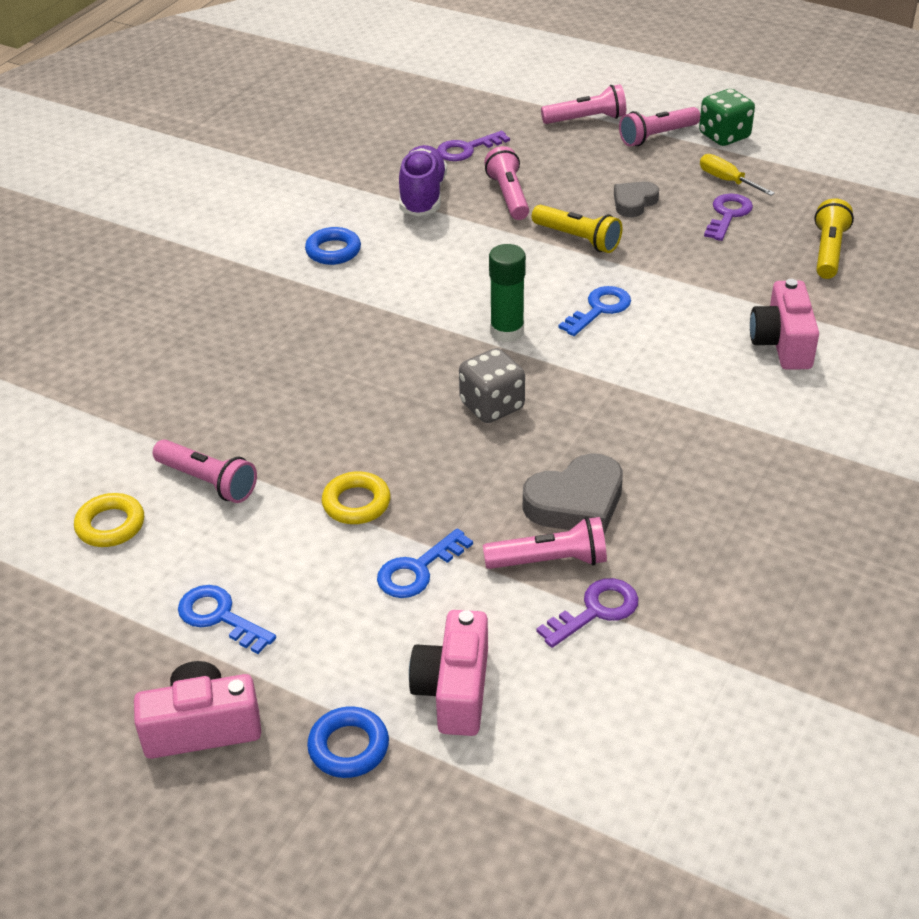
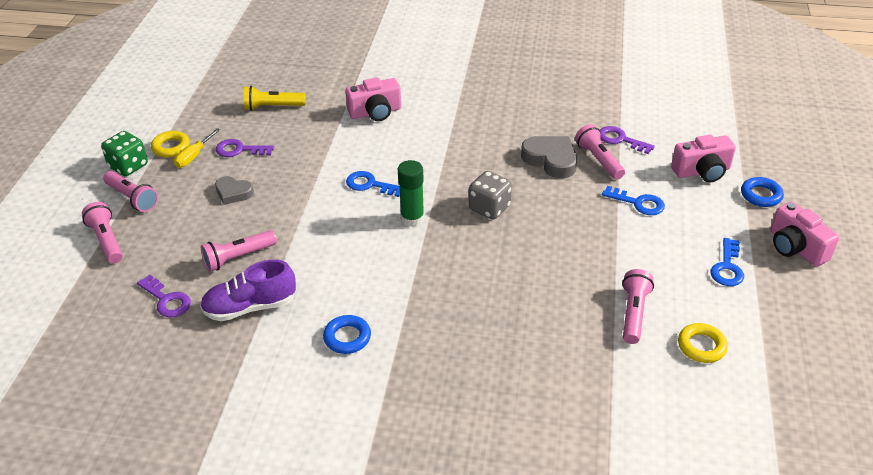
camera: 110 degrees left, 0 degrees up
(356, 503) = (606, 240): yellow ring -> yellow ring (171, 147)
(578, 239) = (289, 210): yellow flashlight -> none

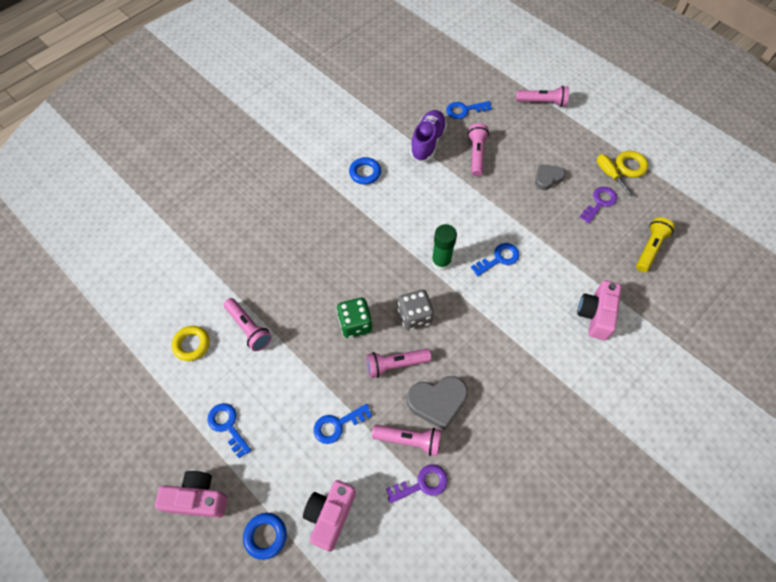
camera: 125 degrees right, 20 degrees up
(128, 166) = (620, 136): green dice -> green dice (355, 324)
(132, 198) = (579, 127): pink flashlight -> pink flashlight (395, 364)
(167, 300) = (464, 110): purple key -> blue key

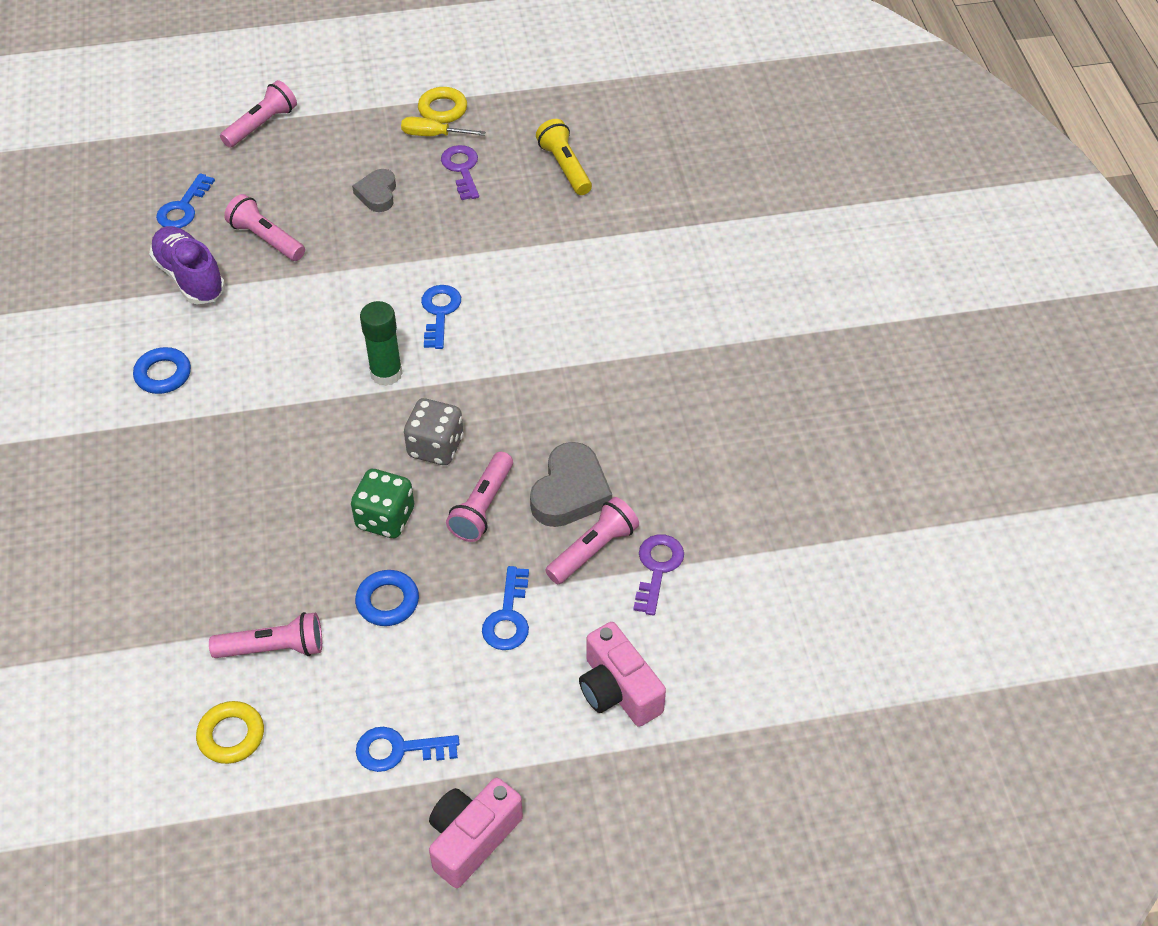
camera: 55 degrees left, 10 degrees down
(265, 536) = (587, 779): blue ring -> blue ring (387, 601)
(595, 315) = (599, 270): pink camera -> none

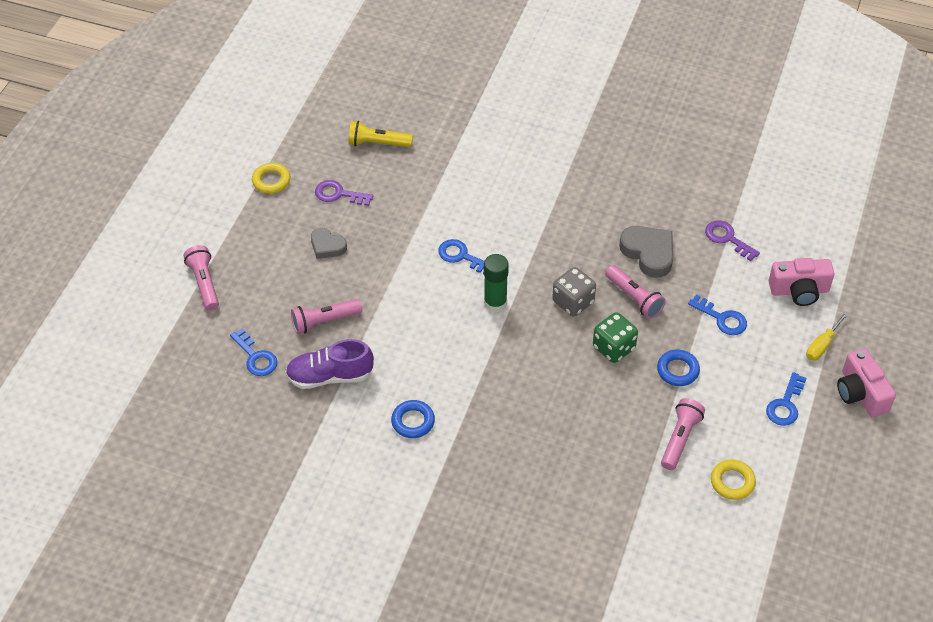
camera: 60 degrees left, 0 degrees up
(433, 135) = (293, 195): yellow screwdriver -> yellow screwdriver (822, 345)
(593, 550) = (697, 261): pink flashlight -> none

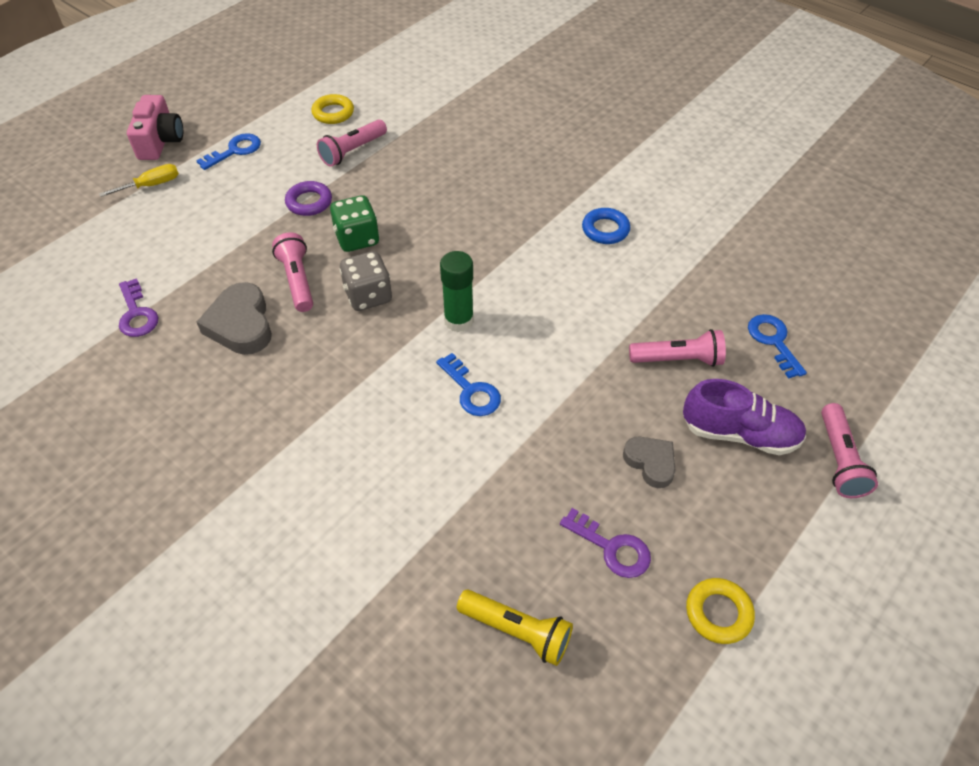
camera: 160 degrees left, 0 degrees up
(330, 376) = (685, 296): purple shoe -> purple shoe (739, 434)
(677, 370) = (309, 202): blue ring -> purple ring
(722, 318) = (223, 234): blue key -> none
(799, 291) = (119, 237): pink camera -> none

